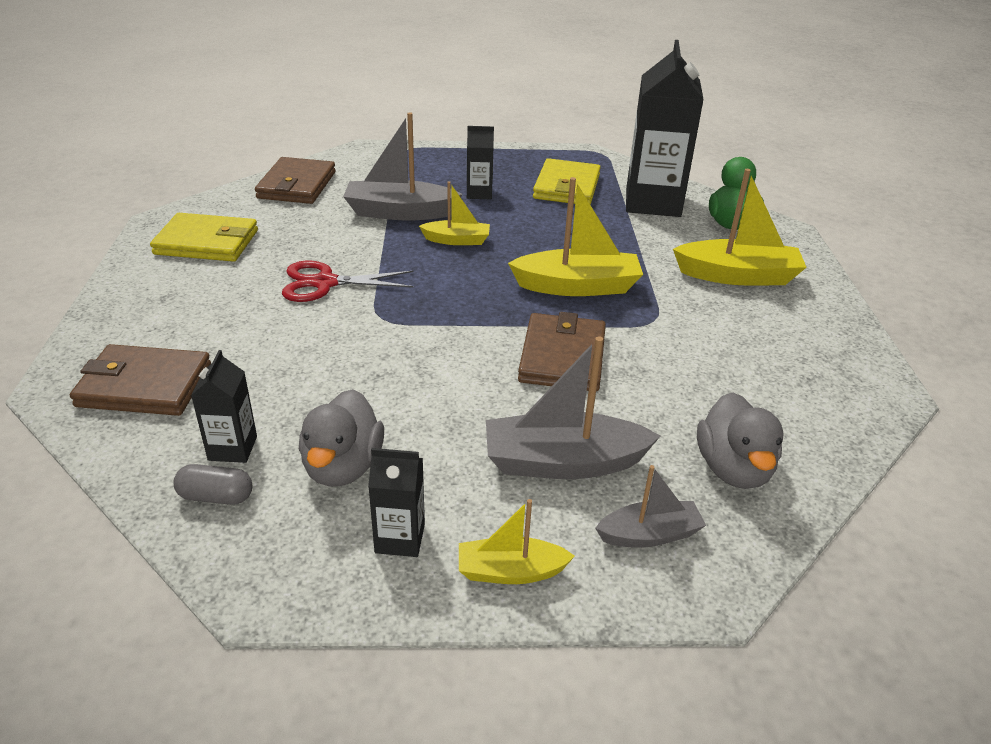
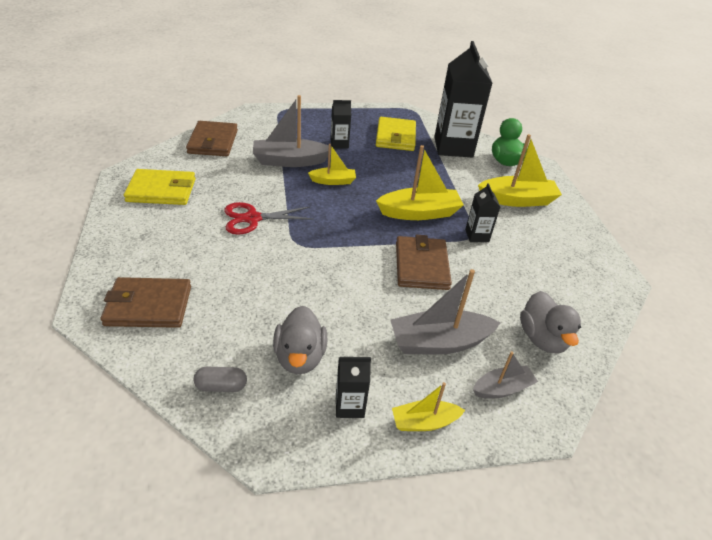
camera: 10 degrees left, 5 degrees up
(232, 448) = (223, 349): black carton -> black carton (477, 235)

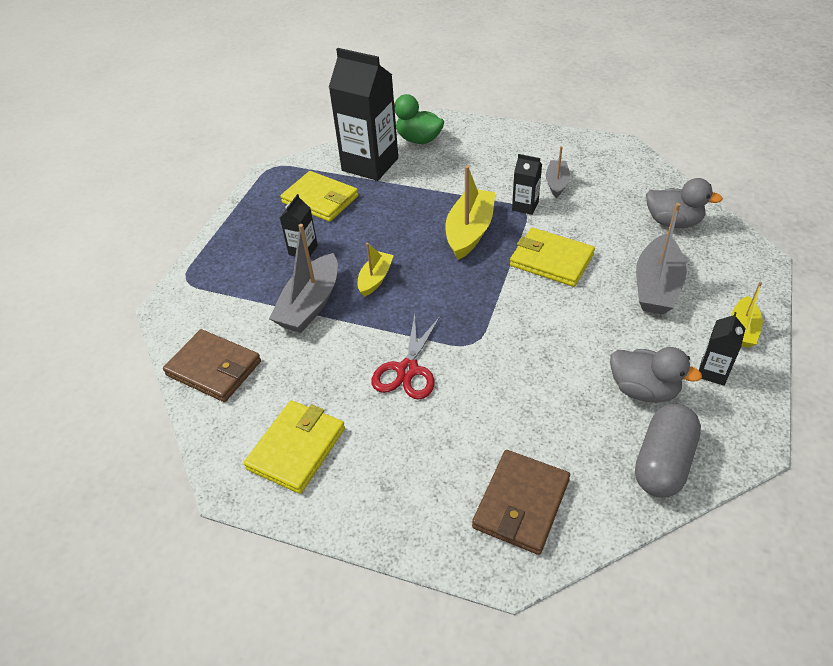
camera: 55 degrees left, 5 degrees up
(221, 386) = (663, 462): grey capsule -> grey capsule, size x1.90
(421, 265) = (551, 260): brown wallet -> yellow wallet
(502, 388) = (720, 268): grey boat -> grey boat (556, 183)
(517, 200) = (485, 158): yellow boat -> none

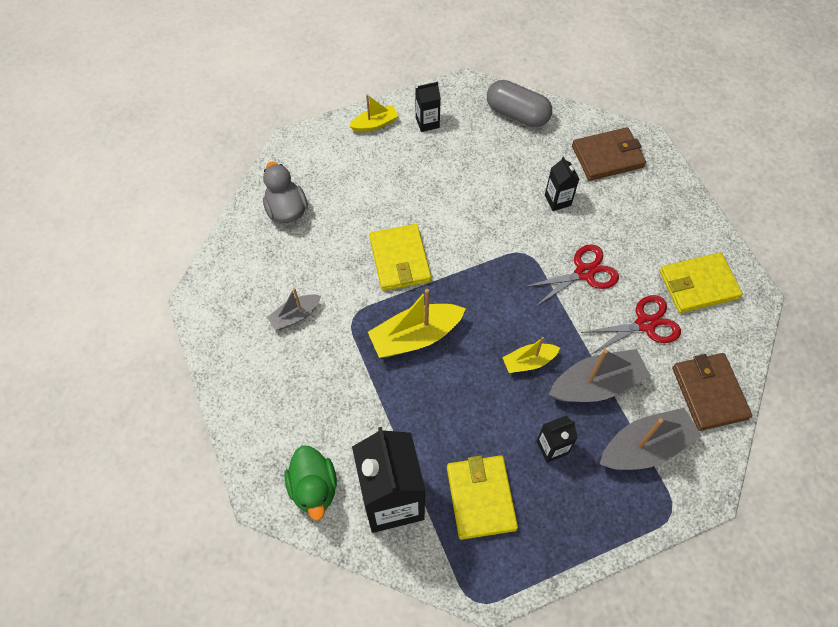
camera: 135 degrees left, 15 degrees up
(314, 374) = (645, 324): none -> red scissors
(525, 206) = (347, 319): black carton -> black carton (557, 200)
(643, 390) = (474, 146): grey duck -> none
(656, 286) = (372, 184): grey boat -> grey boat (645, 447)
(663, 462) = (517, 114): grey capsule -> grey capsule turned 45 degrees clockwise

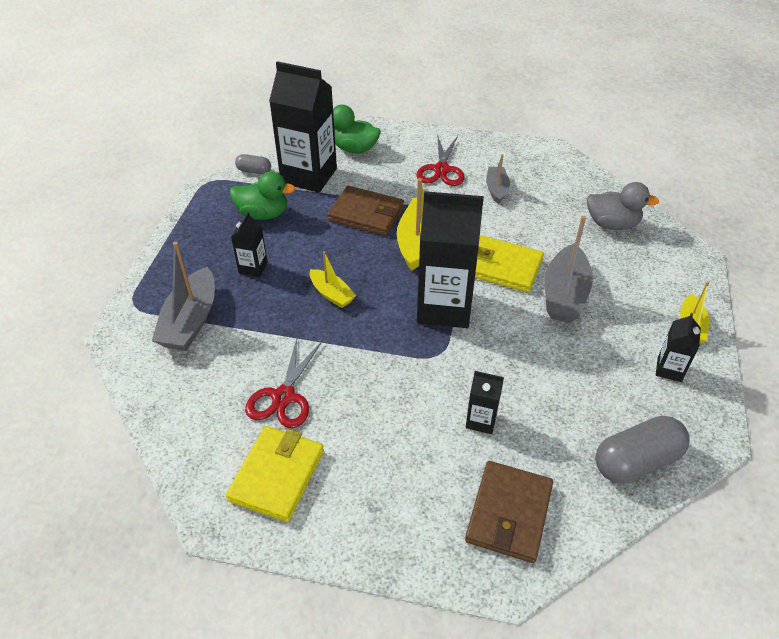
camera: 125 degrees right, 15 degrees down
(424, 565) = (254, 171): none -> grey capsule
(476, 275) = (444, 307): none -> black carton
(481, 497) = (263, 214): yellow wallet -> green duck
(529, 362) = (332, 294): yellow boat -> yellow boat turned 120 degrees clockwise
(584, 273) = (377, 386): red scissors -> red scissors (441, 170)
(596, 384) = (269, 324): grey boat -> grey boat (564, 295)
(709, 393) = (178, 397): brown wallet -> brown wallet (366, 214)

